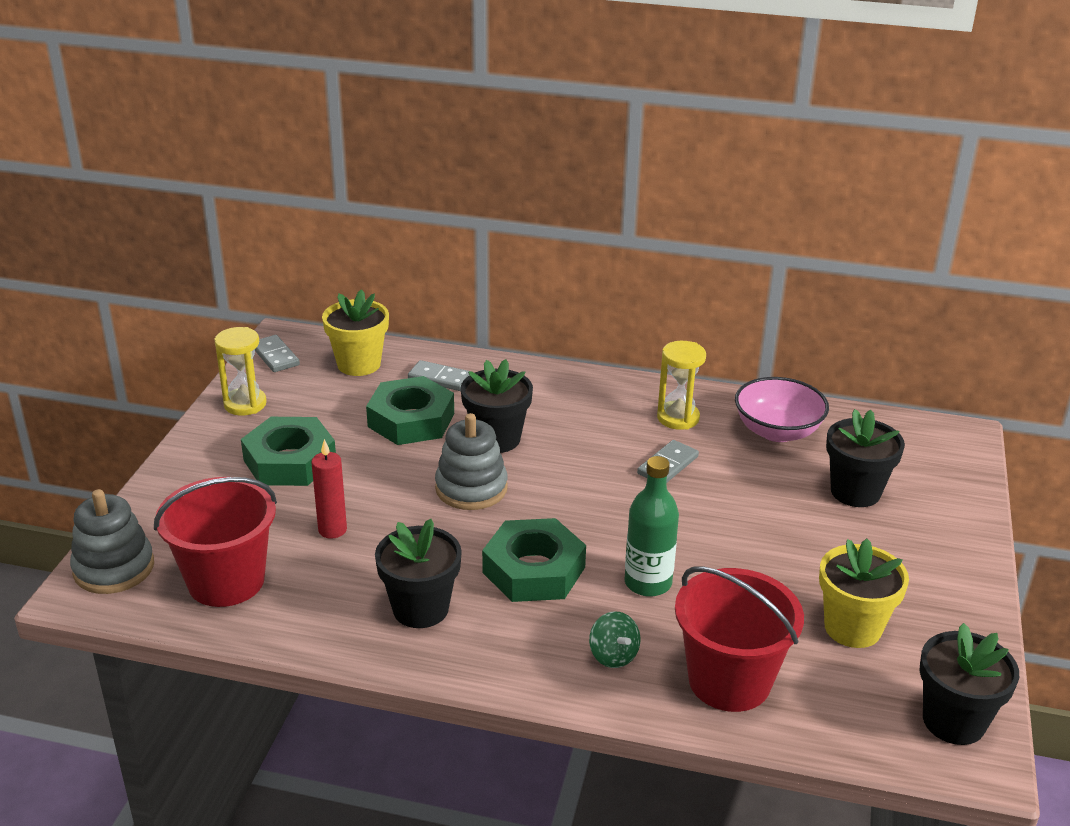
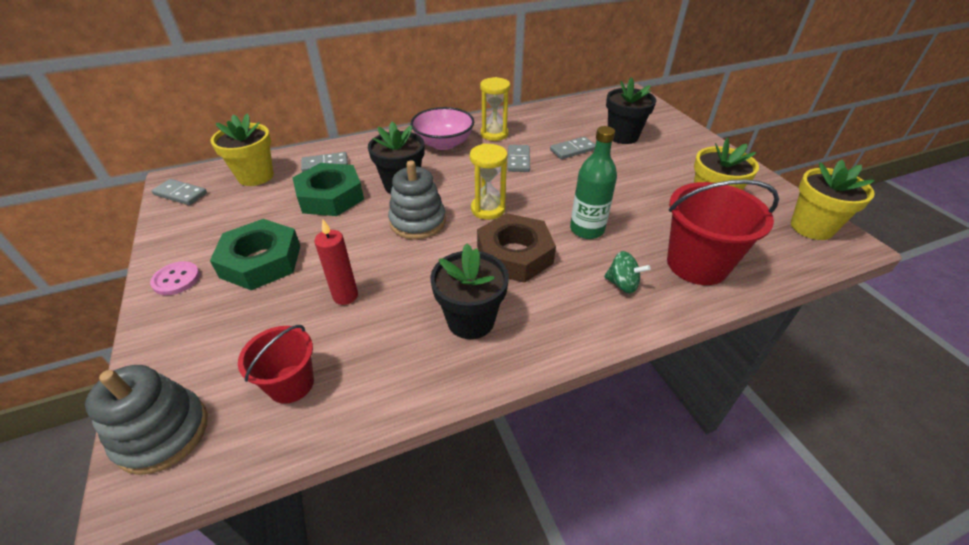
camera: 35 degrees left, 10 degrees up
(209, 445) = (176, 279): none -> pink button
(226, 581) = (291, 384): red bucket -> red bucket, size x0.60
(245, 404) = (183, 236): yellow hourglass -> yellow hourglass (488, 209)
(533, 570) = (514, 255): green nut -> brown nut
(757, 481) = (572, 150): none -> grey domino
(777, 431) = (551, 122): pink bowl -> pink bowl (443, 143)
(953, 721) = (811, 227): black flower pot -> yellow flower pot

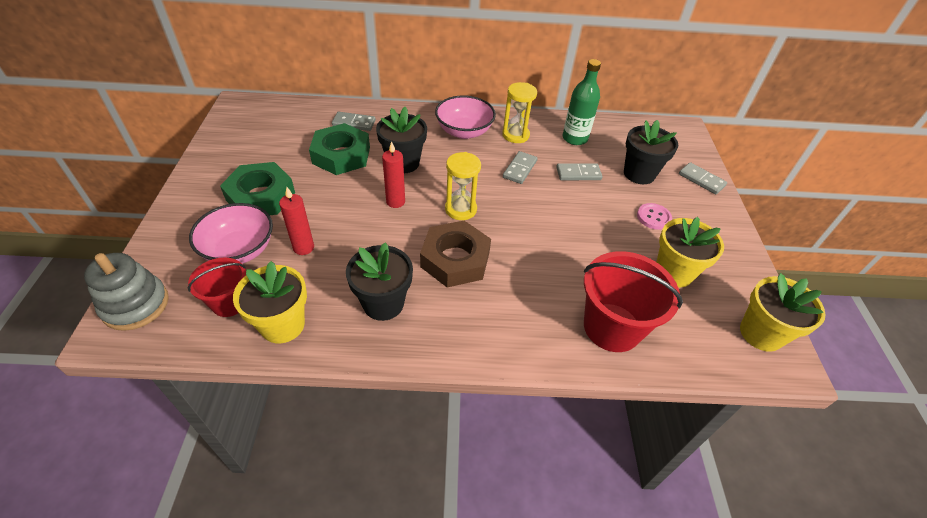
camera: 20 degrees right, 5 degrees up
(176, 279) = (197, 191): pink button -> pink button (653, 217)
(180, 194) = (234, 118): grey domino -> grey domino (701, 180)
(255, 176) = (295, 118): yellow flower pot -> yellow flower pot (282, 325)
(269, 324) = (239, 250): none -> pink bowl
(418, 222) = (395, 202): grey stacking toy -> red candle
(587, 229) = (534, 258): green bottle -> green bottle (575, 138)
(622, 284) = (529, 320): green spinning top -> none

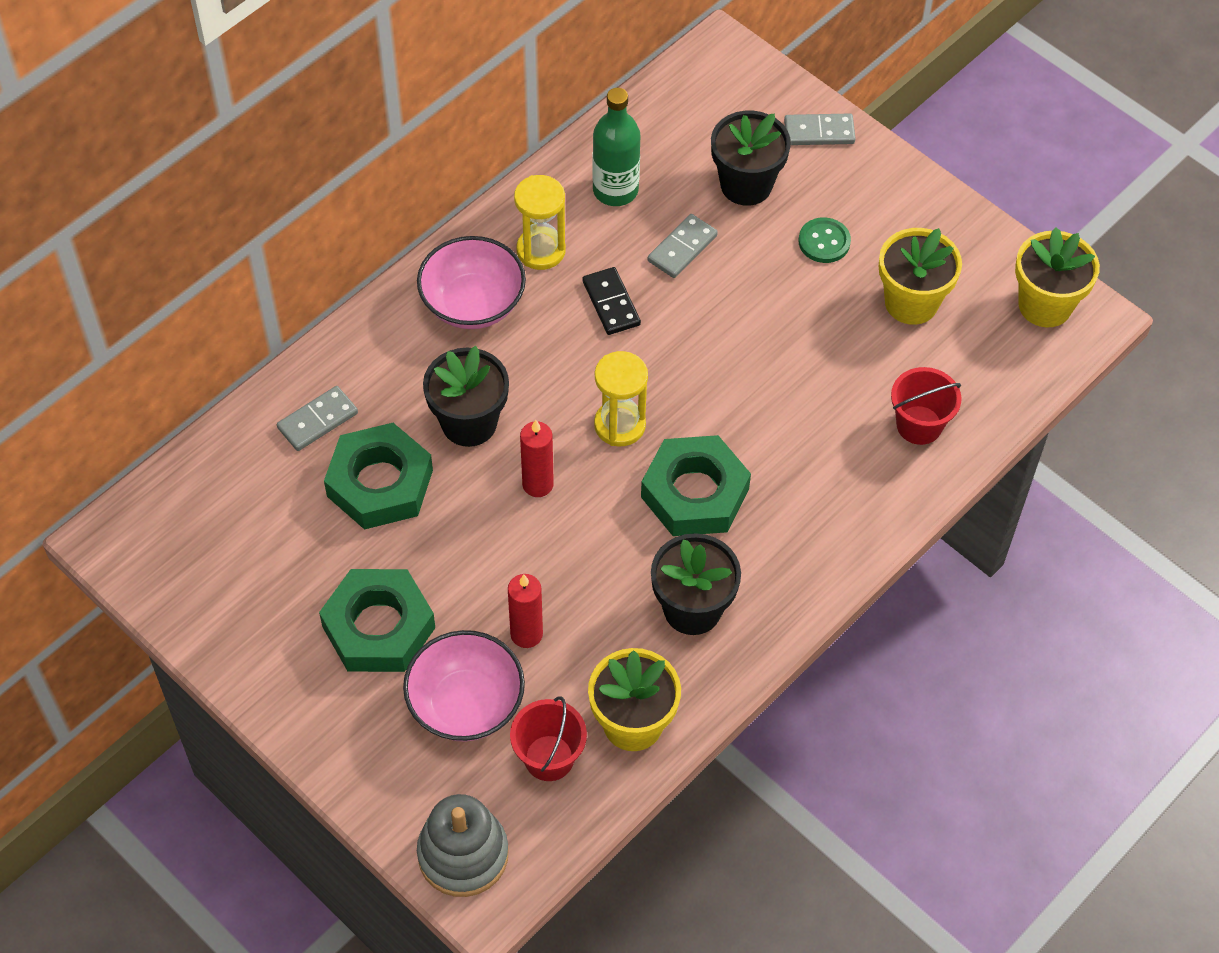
camera: 45 degrees left, 10 degrees up
(455, 259) = (695, 493): brown nut -> green nut
(519, 169) = (611, 303): grey domino -> black domino
(612, 327) = (919, 425): red bucket -> red bucket, size x0.60
(653, 217) = (824, 242): pink button -> green button

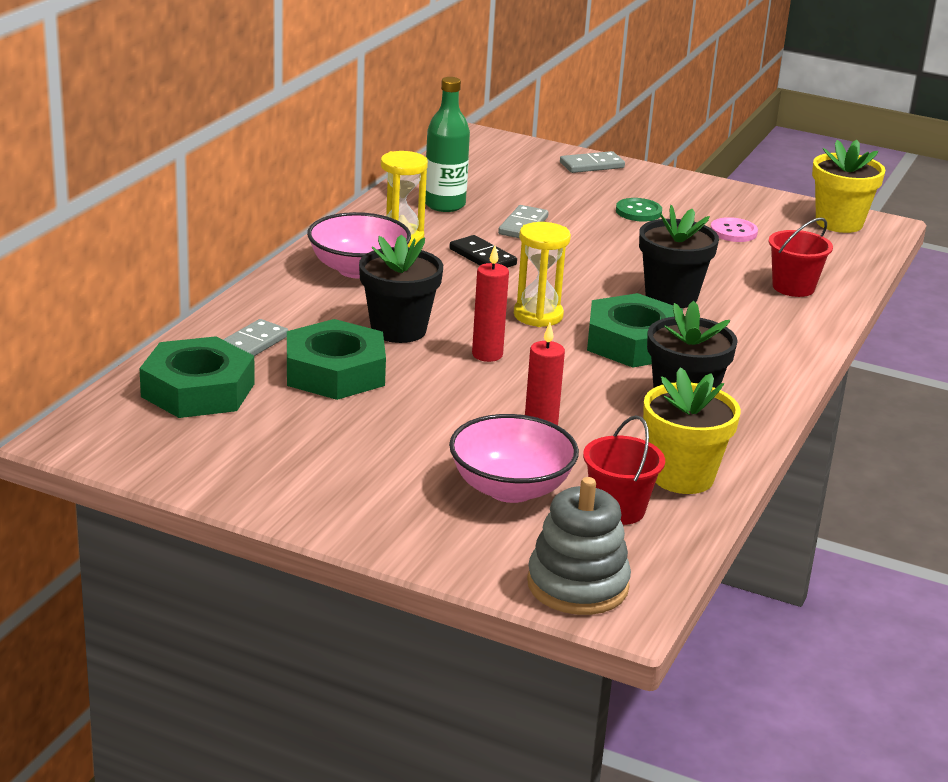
camera: 20 degrees left, 30 degrees down
(379, 627) = (390, 454): green nut -> green nut (198, 390)
(746, 185) = (552, 193): black flower pot -> black flower pot (671, 297)
(911, 302) = (733, 232): yellow flower pot -> pink button

